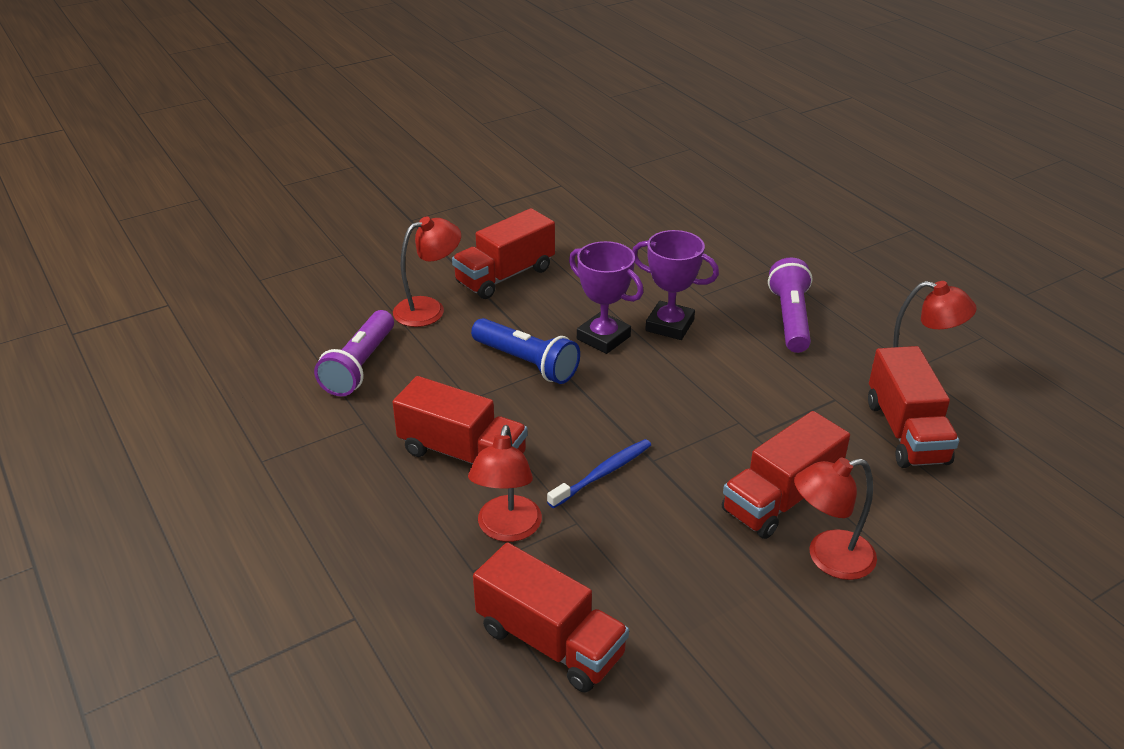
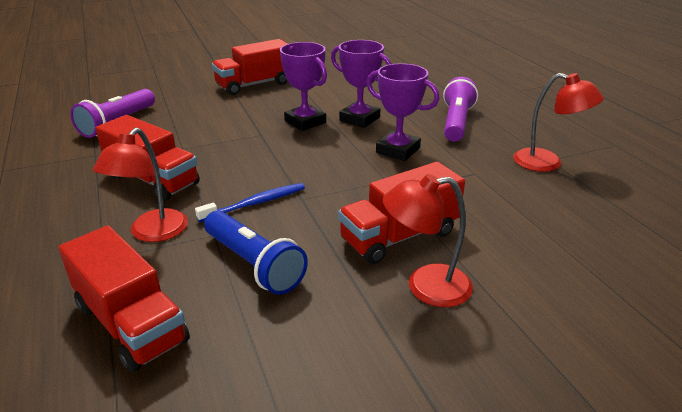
camera: 10 degrees right, 5 degrees down
(429, 309) = (189, 97): red lamp -> none
(527, 363) = (239, 131): blue flashlight -> blue flashlight (254, 264)
(735, 373) = (398, 150): none -> purple trophy
(906, 432) = (530, 200): red truck -> none

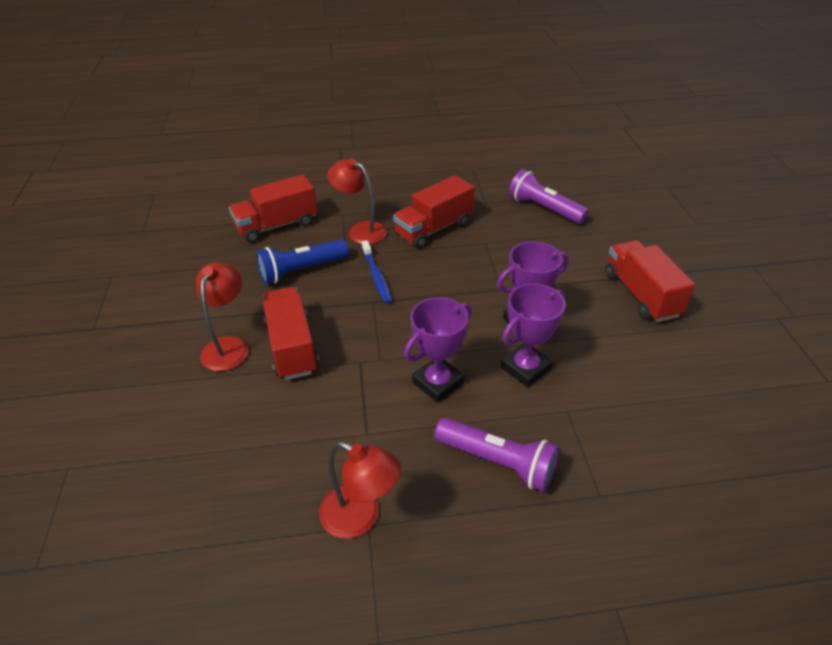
camera: 105 degrees right, 10 degrees up
(547, 163) = (360, 517): red lamp -> red lamp turned 105 degrees counterclockwise

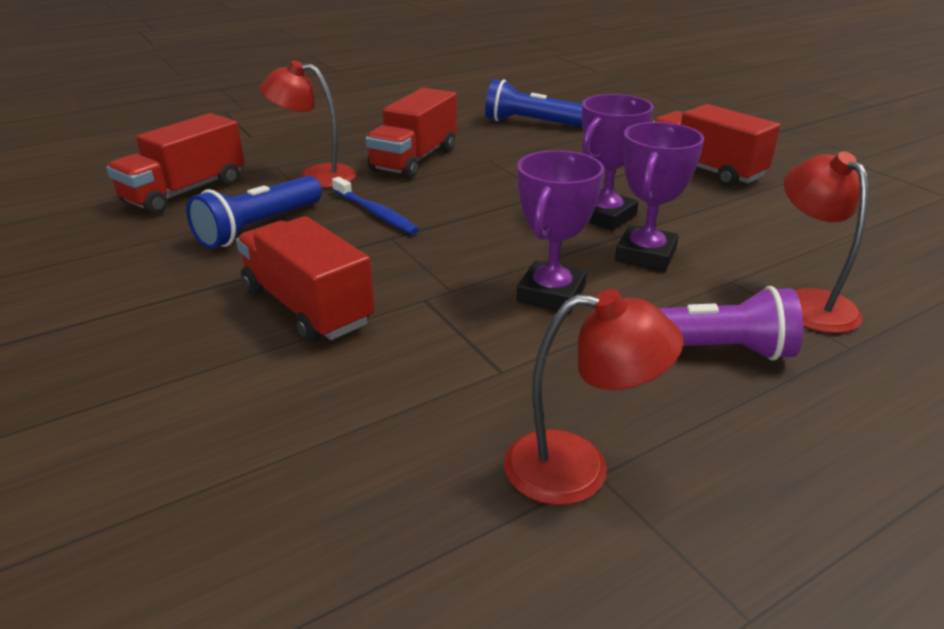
camera: 25 degrees left, 10 degrees down
(228, 346) = (199, 329): red lamp -> red lamp (808, 302)
(544, 209) = (532, 123): purple flashlight -> blue flashlight

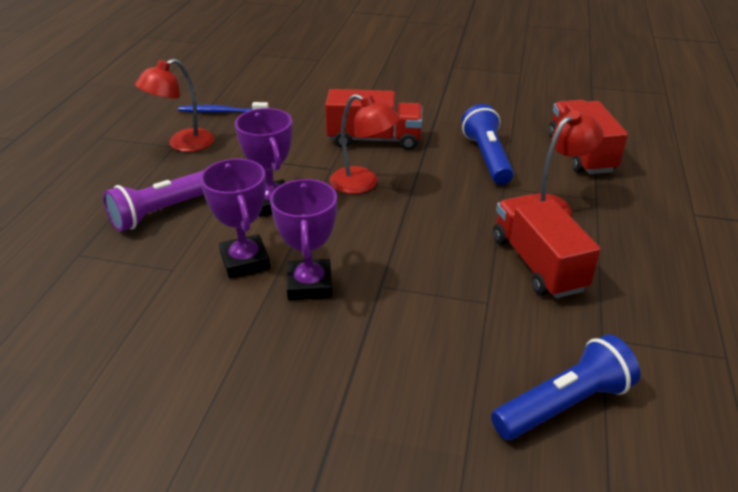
camera: 135 degrees right, 5 degrees up
(375, 213) = (454, 200): blue toothbrush -> blue toothbrush (221, 112)
(705, 169) = (286, 423): red truck -> none
(808, 302) = (112, 276): red lamp -> red lamp (363, 184)

